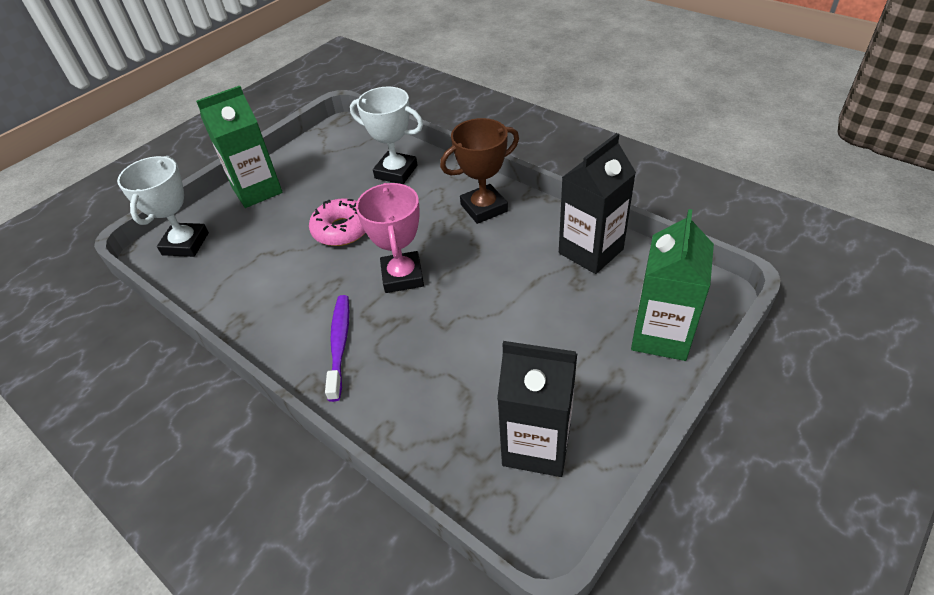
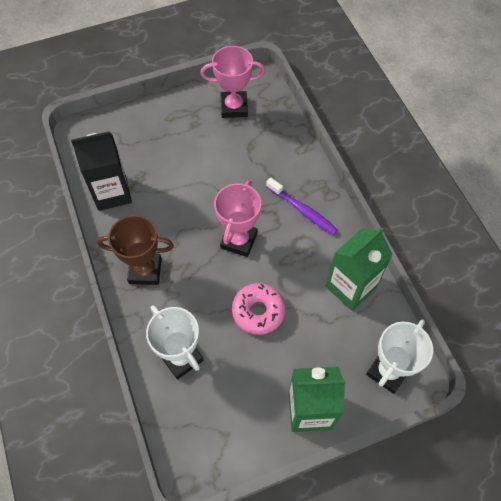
camera: 155 degrees left, 15 degrees up
(339, 344) = (302, 210): purple toothbrush -> purple toothbrush turned 75 degrees counterclockwise
(536, 445) = (234, 107): black carton -> pink trophy
(661, 335) = (130, 124): green carton -> green carton (351, 287)

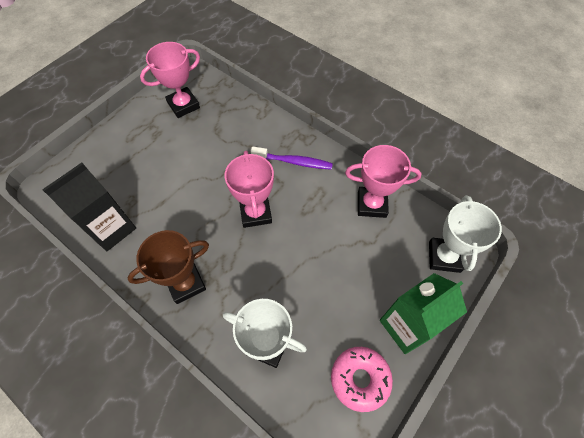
camera: 30 degrees left, 0 degrees up
(258, 311) = (310, 265): pink donut -> pink donut (360, 379)
(351, 287) = (371, 204): green carton -> pink trophy

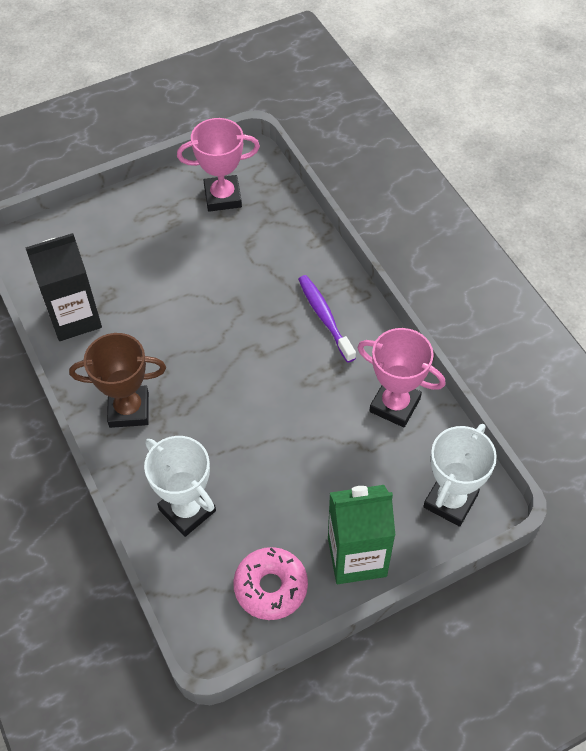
camera: 25 degrees right, 5 degrees down
(255, 213) = (246, 361): pink trophy -> none
(294, 162) = (325, 317): purple toothbrush -> purple toothbrush turned 150 degrees counterclockwise

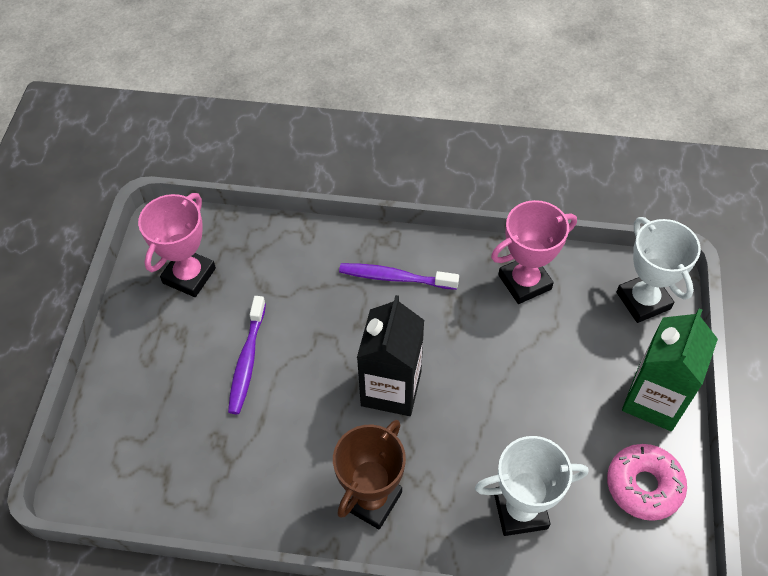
camera: 55 degrees left, 0 degrees up
(74, 318) = (220, 489): black carton -> black carton (391, 388)
(182, 272) = (247, 360): none -> purple toothbrush

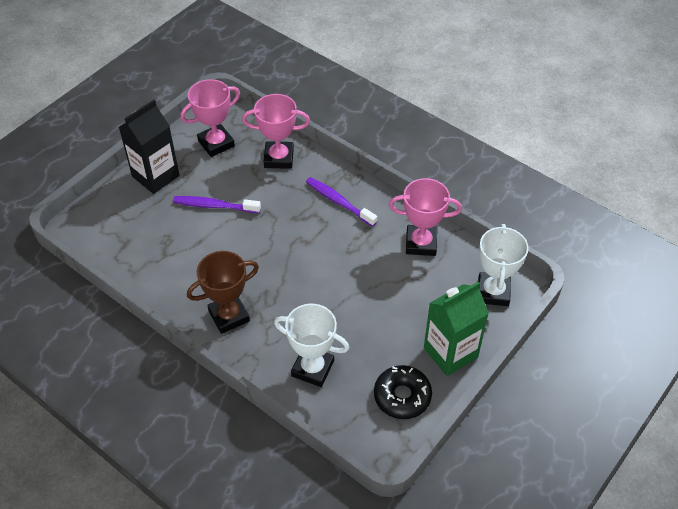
camera: 30 degrees right, 5 degrees down
(247, 360) = (214, 206): purple toothbrush -> purple toothbrush turned 60 degrees clockwise
(282, 257) = (279, 158): none -> pink trophy
(391, 388) = (287, 262): black carton -> black carton (155, 176)
(643, 485) = (402, 396): pink donut -> black donut

